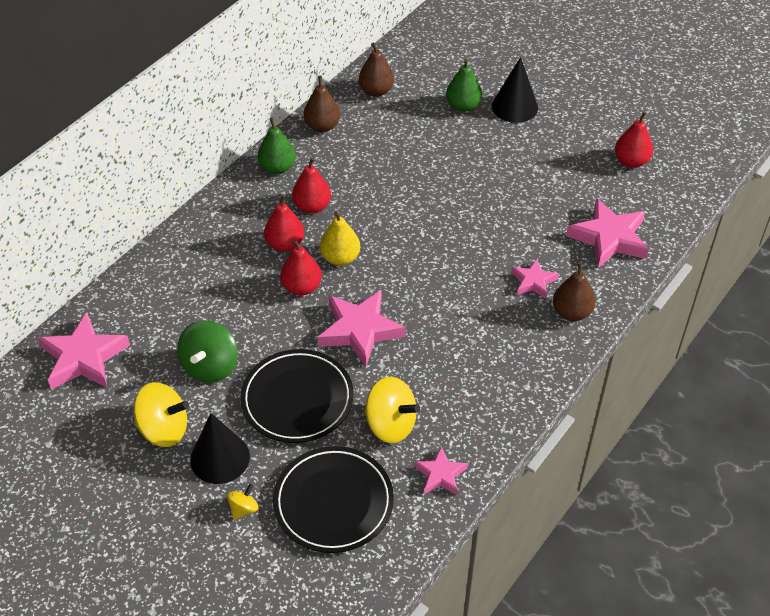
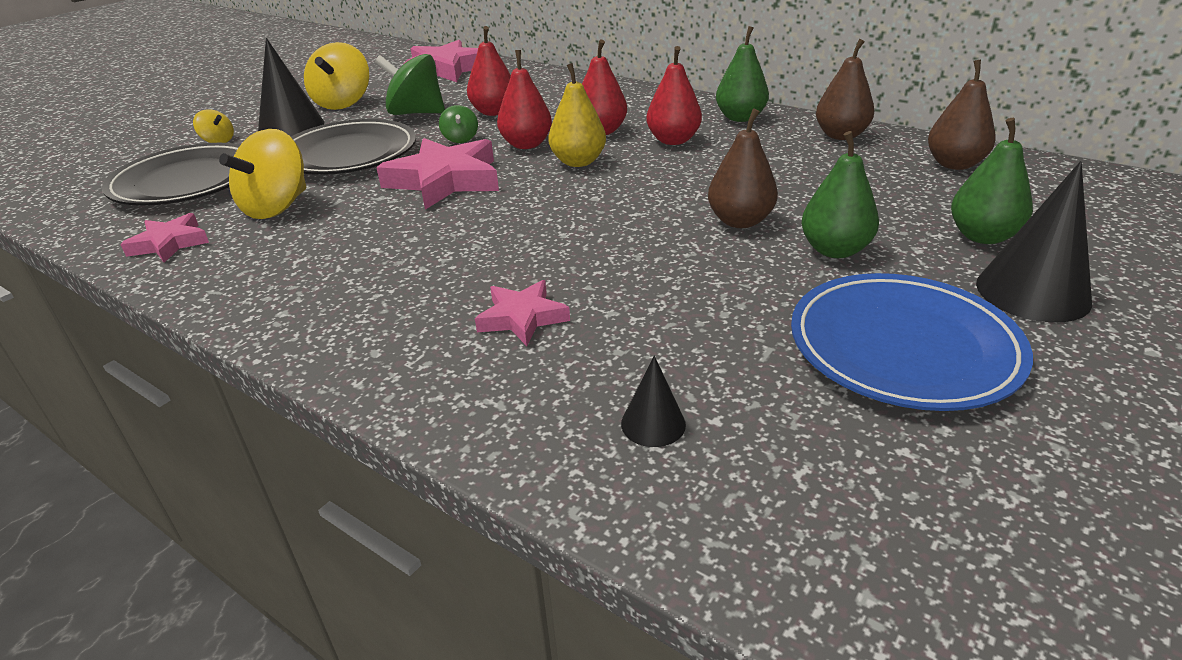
camera: 90 degrees right, 15 degrees down
(280, 328) = (460, 139): none -> green spinning top
(473, 159) = (834, 250): none -> green pear
(556, 156) = (903, 347): none -> blue plate
(572, 312) = (435, 363): brown pear -> brown pear (740, 221)
(609, 238) = (653, 424): pink star -> black cone
(631, 161) = (959, 477): red pear -> red pear (494, 112)

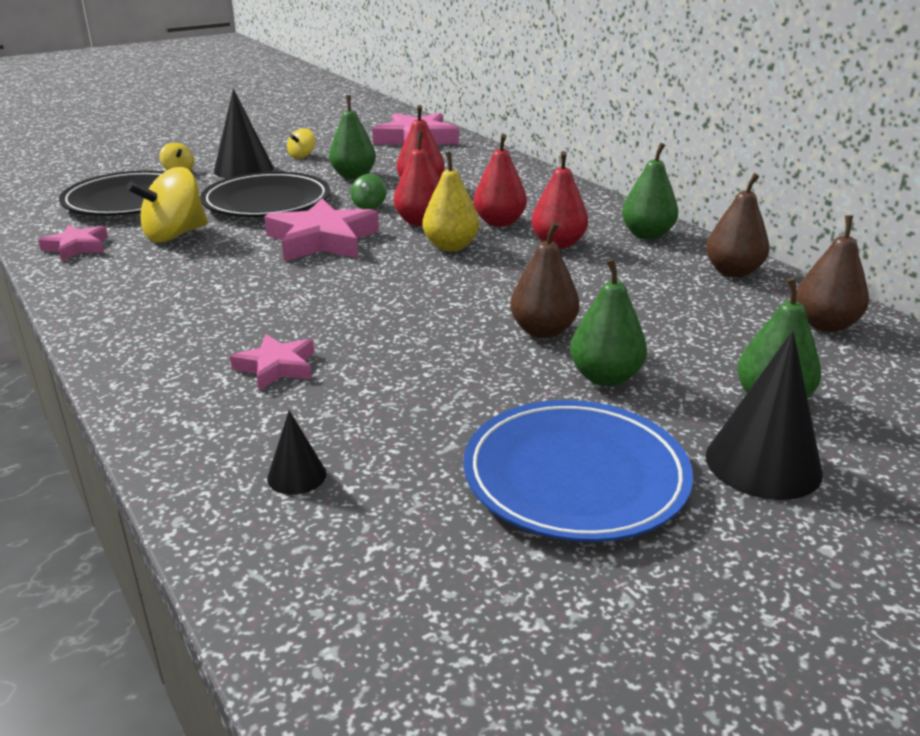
camera: 20 degrees right, 5 degrees down
(343, 103) = (302, 156): yellow spinning top -> yellow spinning top, size x0.50
(416, 113) = (353, 176): green spinning top -> green pear

